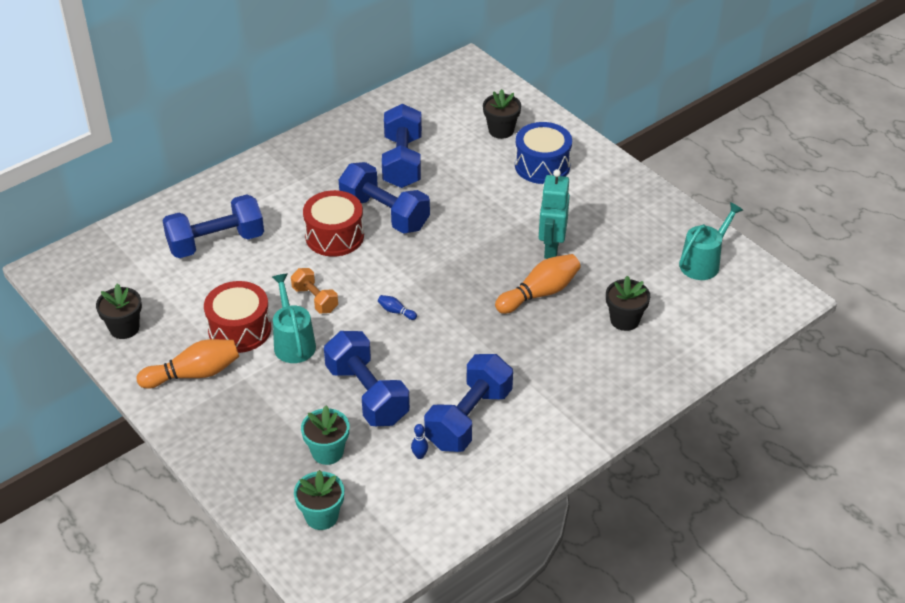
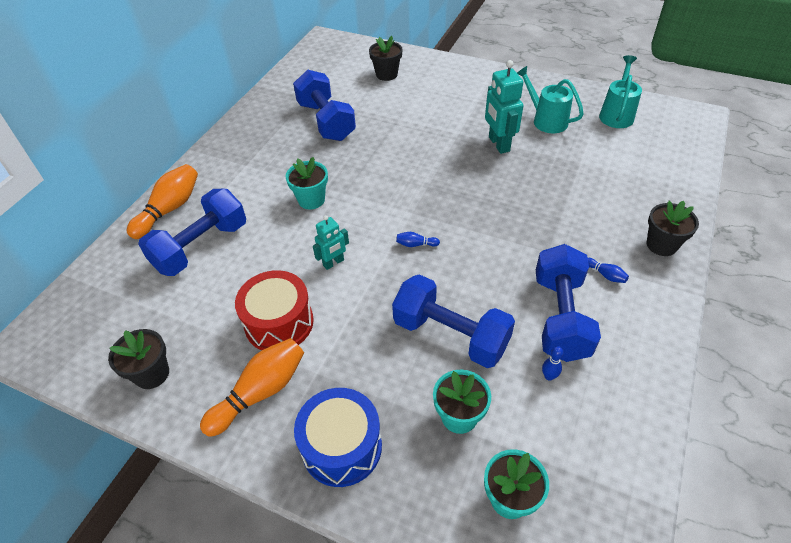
camera: 25 degrees left, 5 degrees up
(293, 342) = (341, 313): turquoise watering can -> turquoise watering can (546, 120)
(315, 299) = (333, 263): orange dumbbell -> turquoise robot
(334, 236) = (311, 200): red drum -> turquoise flower pot
(384, 214) = (342, 166): blue dumbbell -> none
(539, 293) = (521, 182): orange bowling pin -> orange bowling pin (169, 209)
(539, 403) = (605, 275): none -> blue bowling pin
(542, 165) = (438, 88): blue drum -> blue drum (342, 446)
(624, 320) = (604, 177): black flower pot -> black flower pot (661, 245)

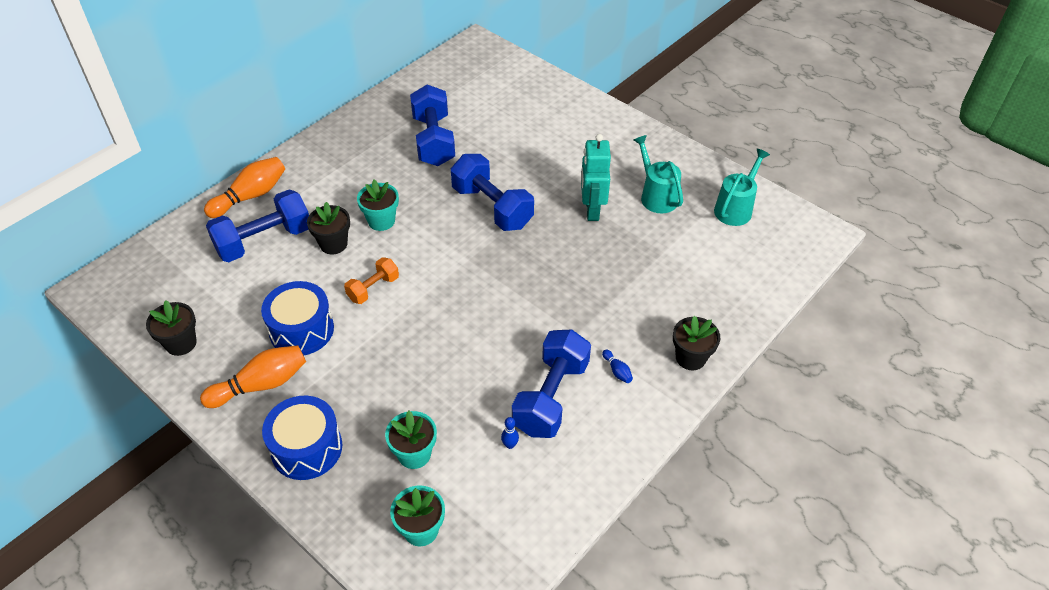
camera: 15 degrees right, 0 degrees up
(279, 323) = (301, 330): red drum -> blue drum
(333, 263) = (373, 288): turquoise robot -> orange dumbbell
(386, 74) = (520, 101): black flower pot -> black flower pot (333, 244)
(416, 244) = (456, 292): blue bowling pin -> none
(450, 335) = (443, 384): blue dumbbell -> blue dumbbell (492, 207)

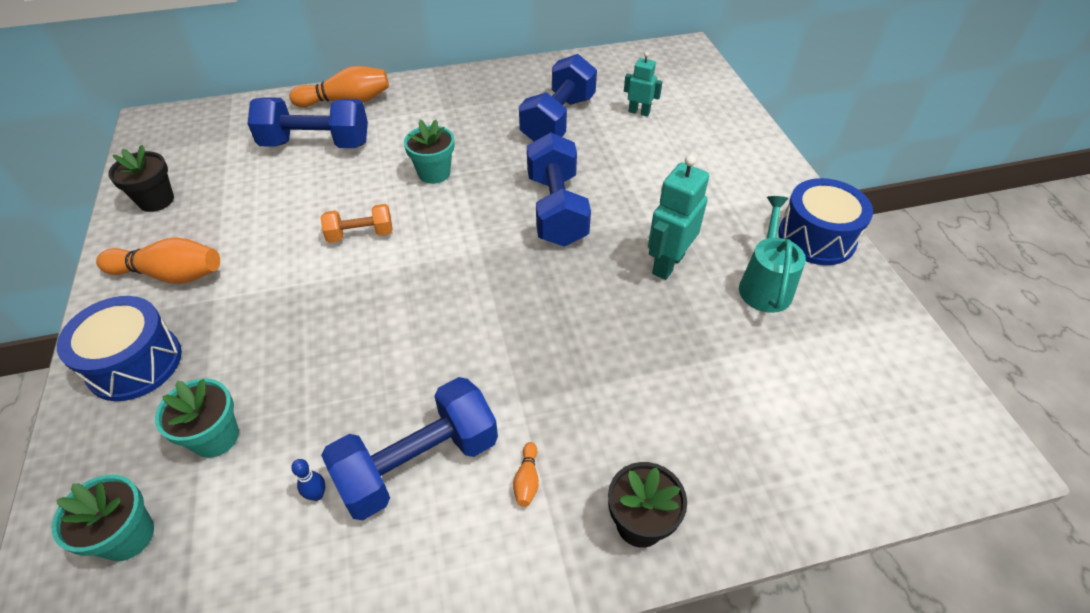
camera: 35 degrees right, 0 degrees up
(301, 330) = (258, 241): blue drum -> blue drum (816, 238)
(333, 244) = (370, 174): black flower pot -> none
(485, 110) = (639, 112): none -> turquoise robot
(617, 371) = (527, 480): blue bowling pin -> orange bowling pin
(735, 208) = (868, 351): turquoise watering can -> none

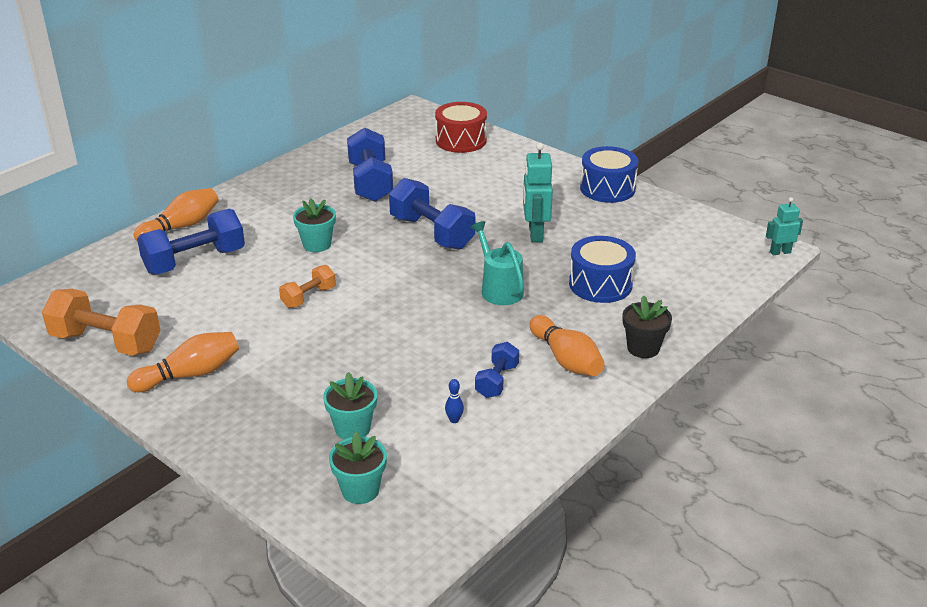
camera: 35 degrees left, 15 degrees down
(135, 363) = (238, 425): blue drum -> blue drum (600, 284)
(156, 200) = (106, 342): black flower pot -> orange dumbbell
(418, 463) = (497, 381): blue dumbbell -> blue dumbbell, size x0.55
(527, 480) = (566, 359): orange bowling pin -> orange bowling pin, size x2.28
(639, 112) = (423, 159): turquoise robot -> turquoise robot (780, 252)
(700, 104) = (461, 140): none -> red drum
(765, 284) = (601, 222): turquoise watering can -> turquoise watering can (499, 289)

